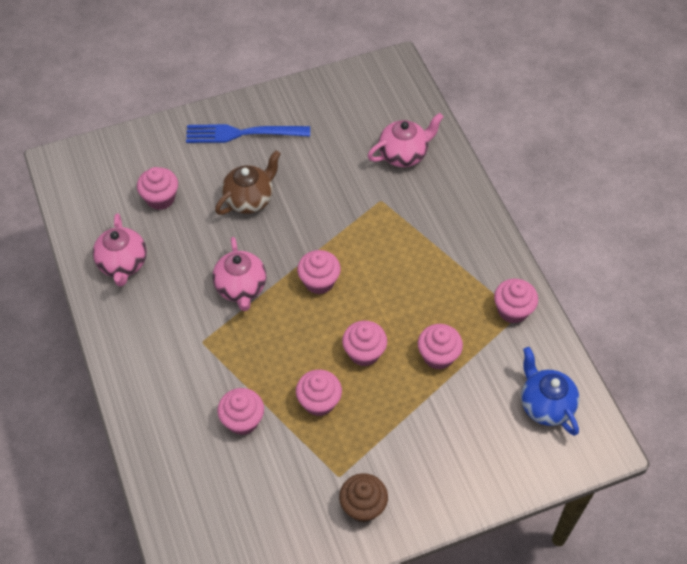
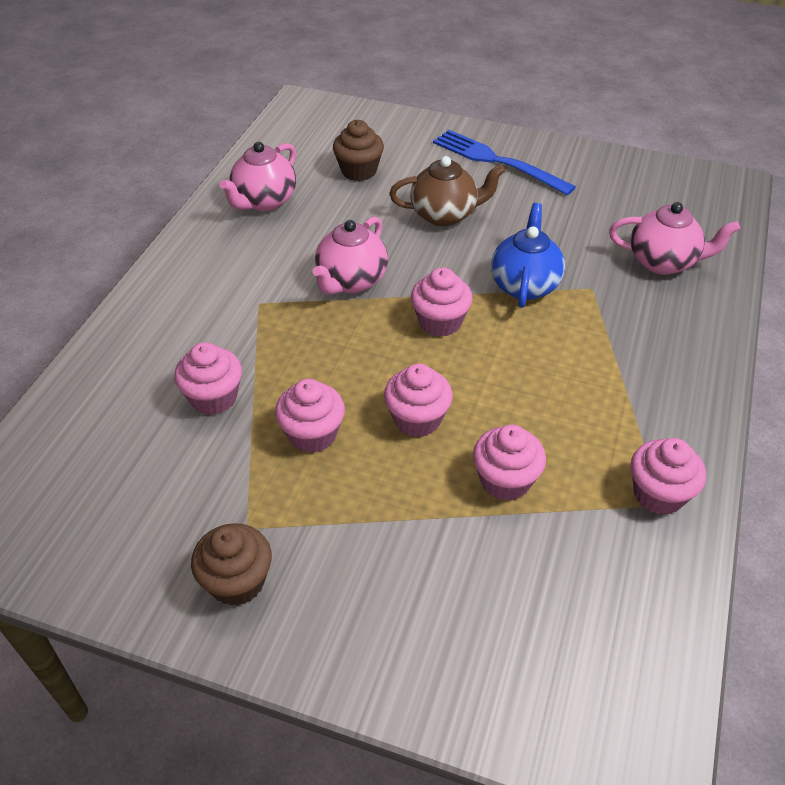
camera: 40 degrees right, 10 degrees down
(160, 198) = (359, 171): pink cupcake -> brown cupcake
(545, 405) = (601, 640): blue teapot -> blue teapot (524, 285)

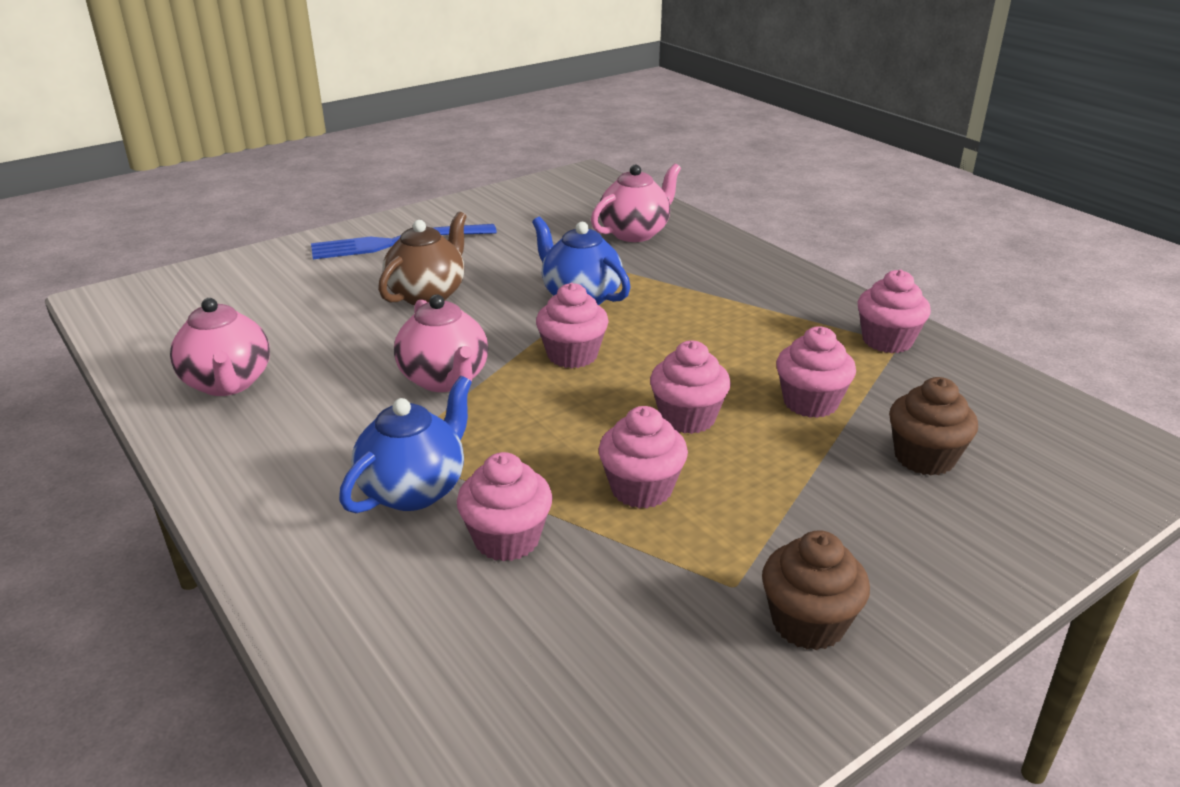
camera: 55 degrees left, 15 degrees down
(228, 334) = (414, 490): none -> blue teapot
(359, 171) = (282, 311): brown cupcake -> brown cupcake (924, 457)

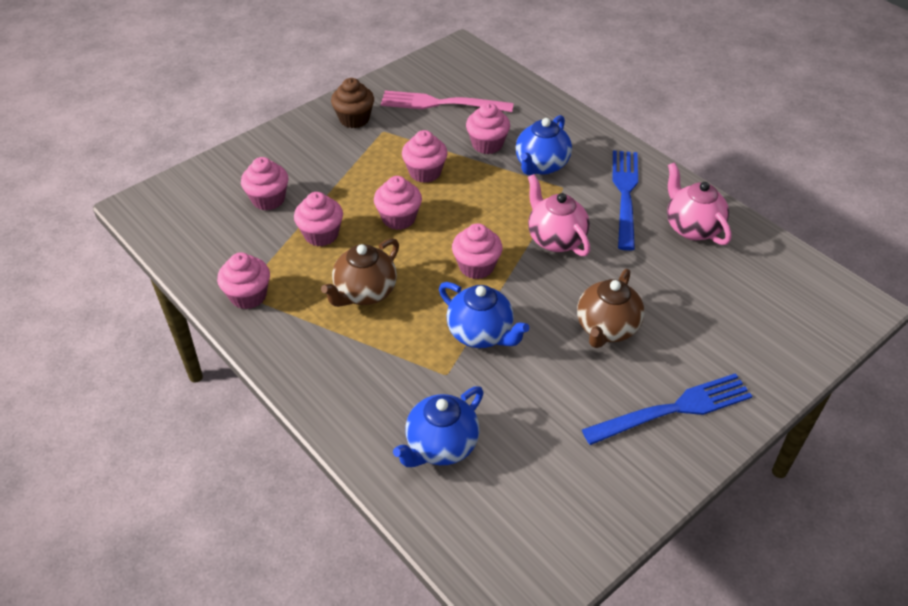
camera: 175 degrees right, 15 degrees up
(294, 433) = (625, 194): none -> blue fork
(595, 656) = (440, 103): none -> pink fork
(635, 233) = (441, 446): pink teapot -> blue teapot
(728, 337) = (364, 293): none -> brown teapot
(924, 457) = (268, 199): brown cupcake -> pink cupcake

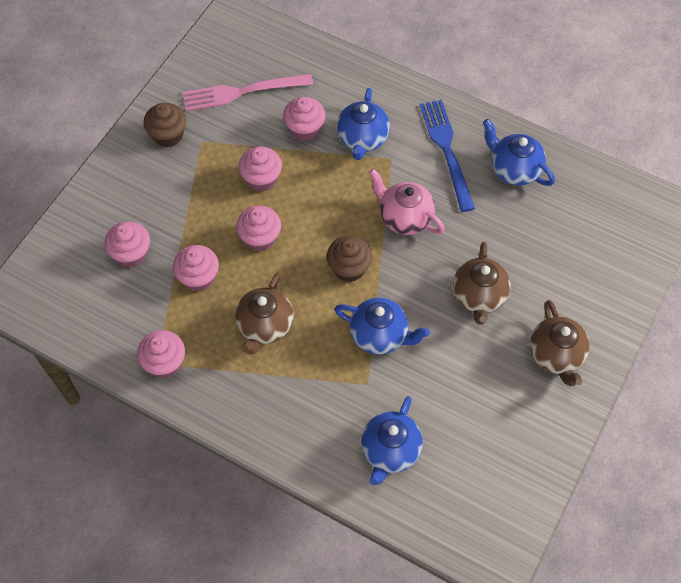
camera: 20 degrees left, 15 degrees up
(476, 266) = (349, 268): pink cupcake -> brown cupcake
(674, 409) = (555, 355): blue fork -> brown teapot
(692, 227) = (514, 169): pink teapot -> blue teapot

